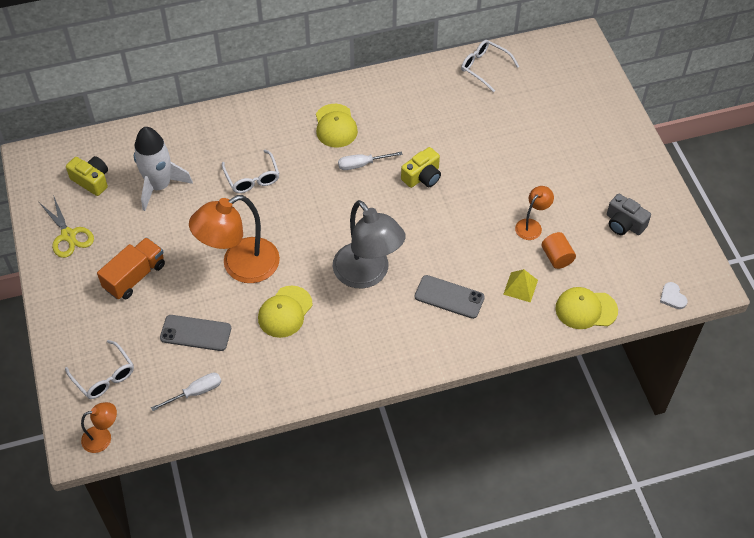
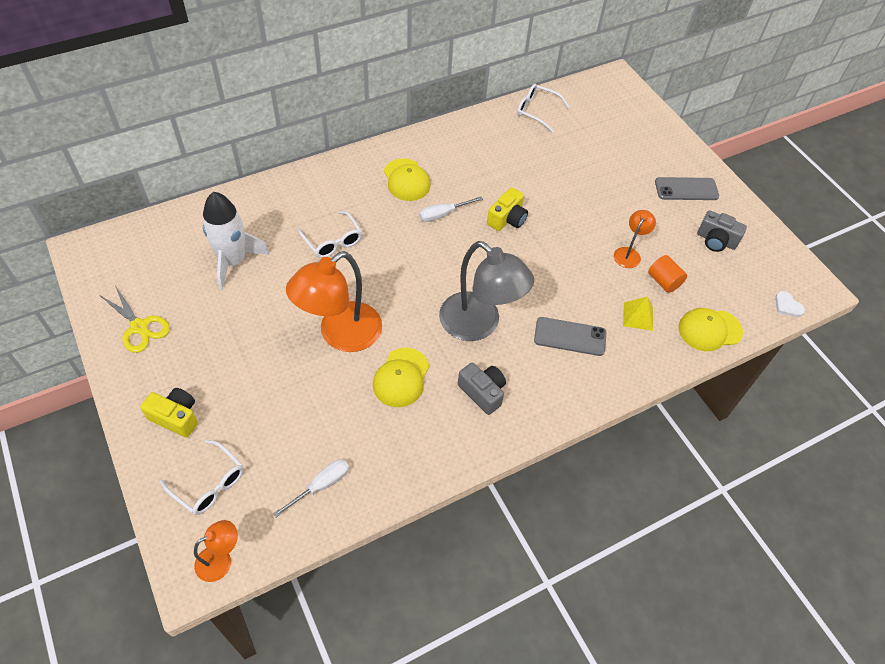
camera: 15 degrees left, 0 degrees up
(91, 180) = (156, 264): yellow camera -> yellow camera (176, 417)
(135, 277) = (224, 362): orange truck -> none
(195, 333) = (306, 416): grey phone -> grey phone (686, 189)
(354, 335) = (482, 392): none -> grey camera

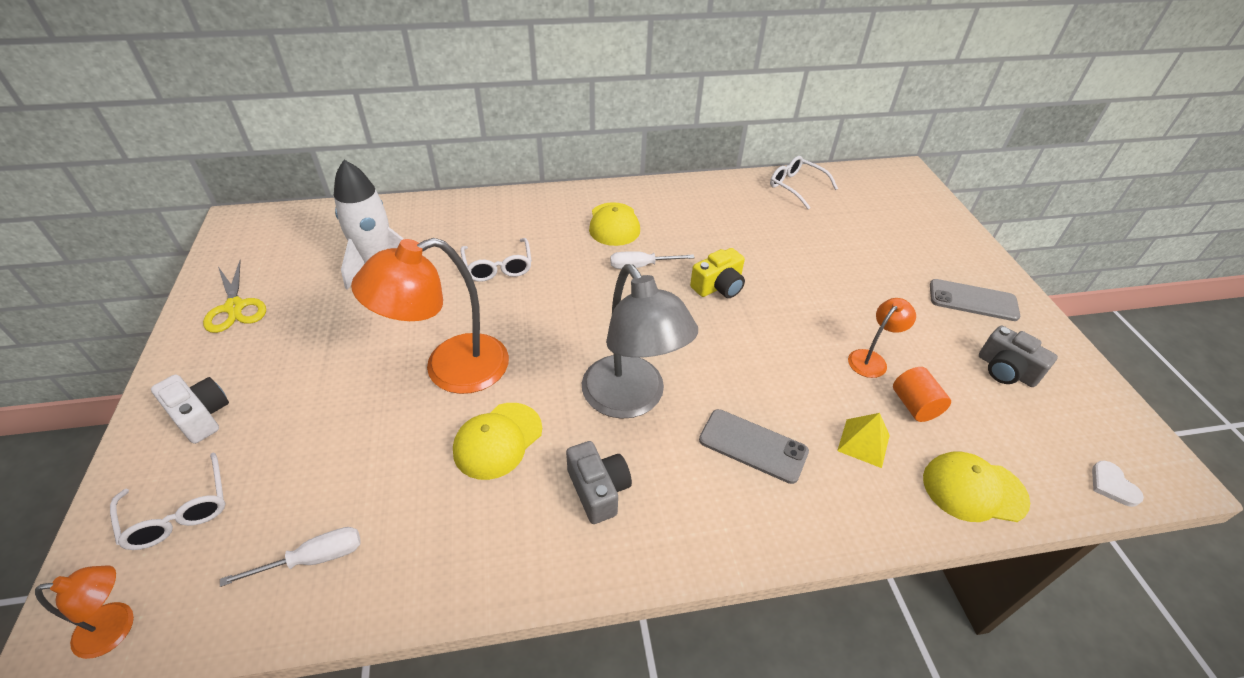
camera: 20 degrees right, 10 degrees down
(176, 417) = (200, 416): yellow camera -> white camera

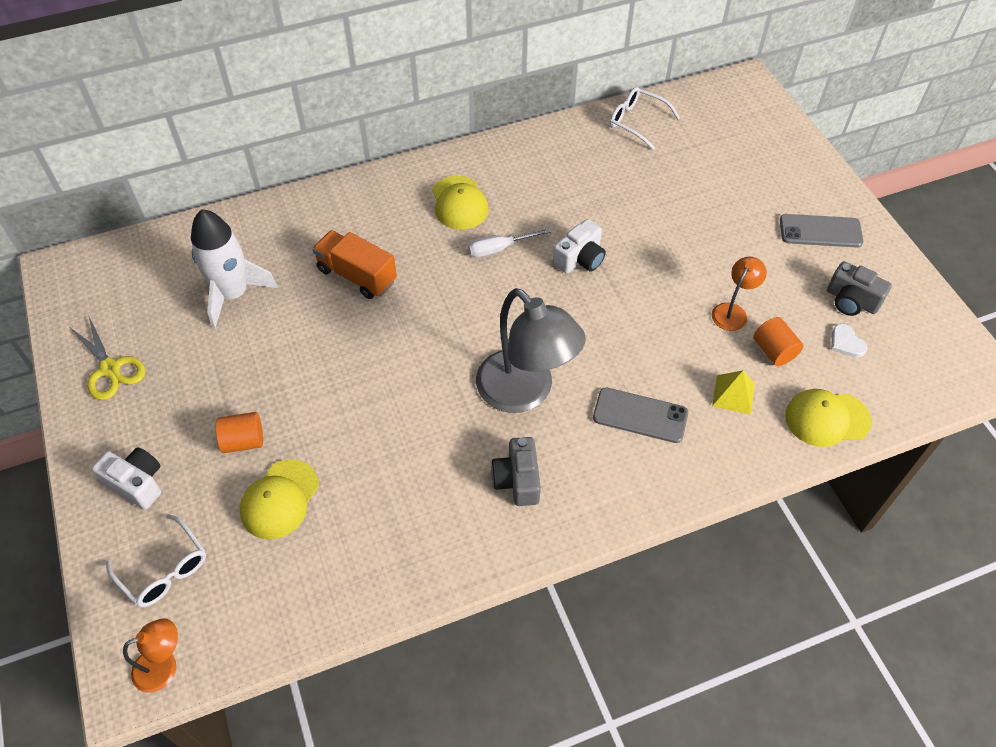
camera: 10 degrees left, 10 degrees up
(314, 558) = (299, 583): white screwdriver -> none
(325, 394) = (243, 441): none -> orange cylinder
(450, 369) = (350, 394): orange lamp -> none
(498, 267) = (357, 275): white glasses -> orange truck
(498, 440) = (417, 453): yellow cap -> yellow cap (279, 499)
(598, 490) = (517, 480): grey camera -> grey camera turned 150 degrees counterclockwise
(718, 286) = (580, 259): yellow camera -> white camera
(1112, 485) = (937, 393): white heart -> white heart (846, 342)

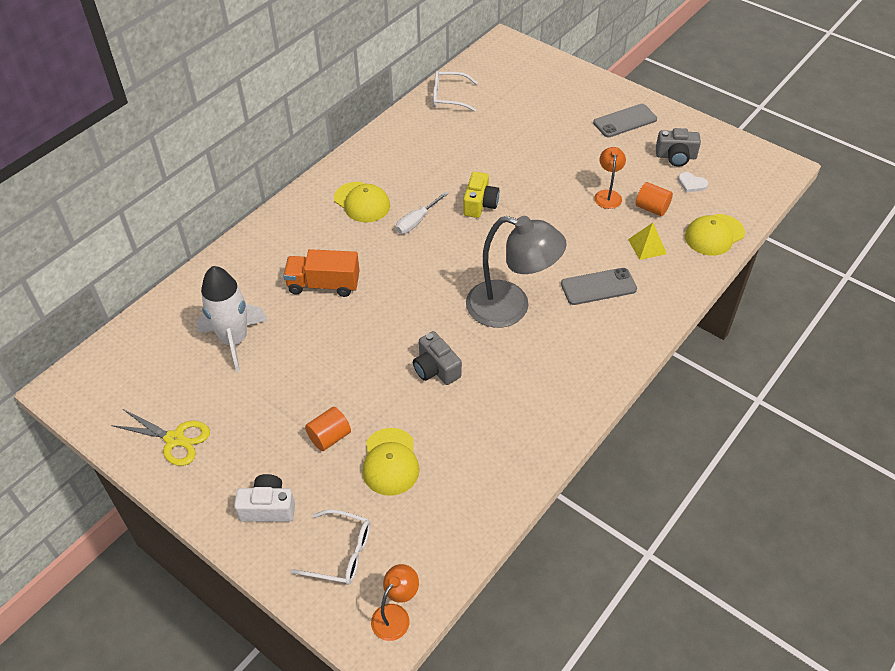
camera: 30 degrees left, 5 degrees down
(517, 480) = (549, 365): grey camera -> grey camera (436, 369)
(580, 259) = (480, 204): white camera -> yellow camera

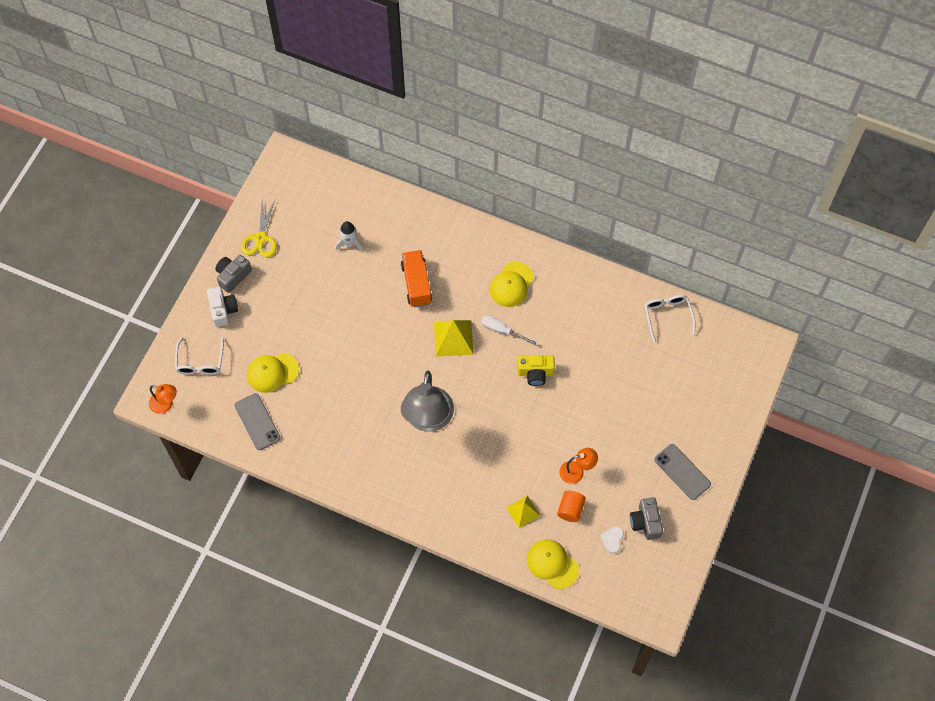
camera: 75 degrees right, 15 degrees up
(234, 340) = (349, 243): white rocket -> white rocket, size x0.56
(329, 437) = (283, 329): orange cylinder -> none
(410, 264) = (453, 338): none -> yellow pyramid
(436, 369) = (357, 381): grey camera -> grey camera (233, 276)
(598, 286) = (467, 480): grey phone -> grey phone (257, 422)

